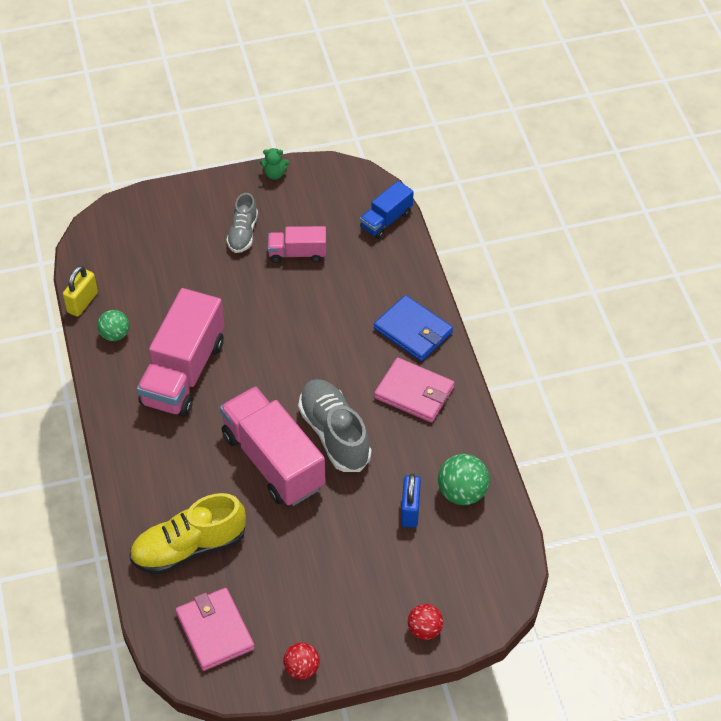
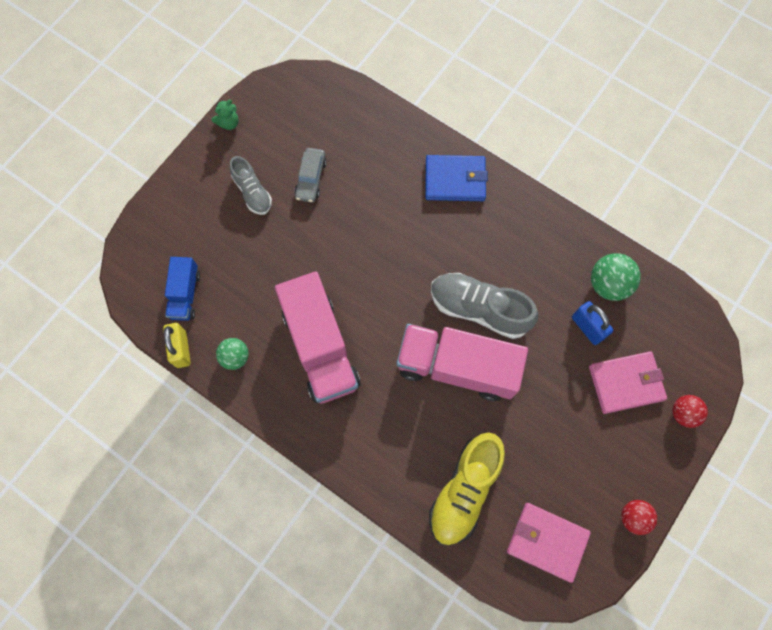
camera: 40 degrees left, 20 degrees up
(297, 253) = (311, 179): pink truck -> grey car
(386, 220) = (350, 102): blue truck -> blue truck (185, 294)
(414, 393) = (502, 230): pink wallet -> pink wallet (626, 383)

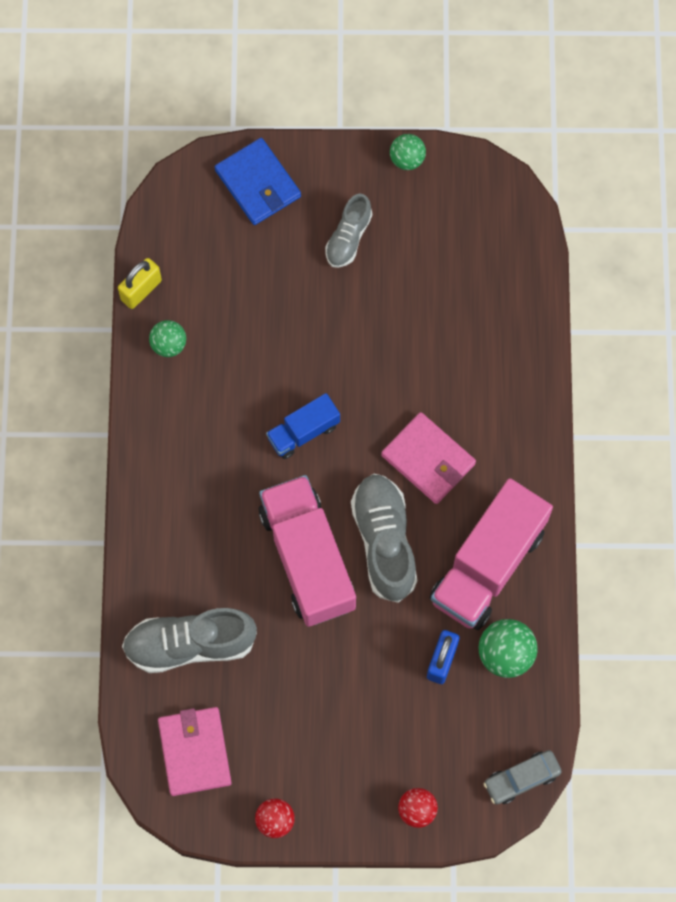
camera: 55 degrees right, 0 degrees up
(185, 294) = (197, 253): blue truck -> blue truck (303, 432)
(228, 123) = (407, 159): green teddy bear -> green ball
(311, 179) = (405, 283): grey car -> grey car (521, 778)
(320, 347) = (235, 416): pink truck -> pink truck (488, 565)
(455, 180) = (511, 426): blue wallet -> blue wallet (258, 184)
(464, 490) = (190, 644): yellow shoe -> grey shoe
(626, 383) = (409, 734): pink wallet -> pink wallet (428, 460)

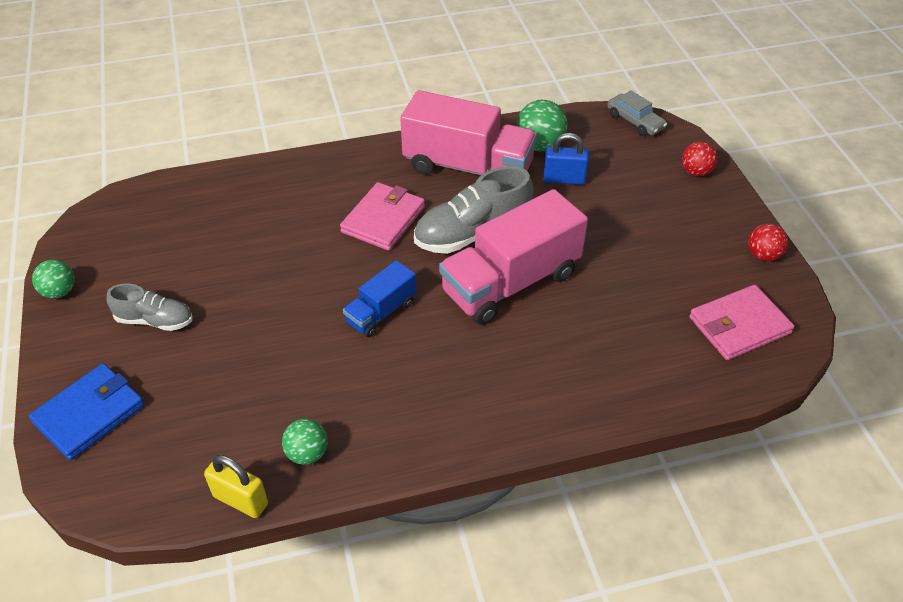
camera: 105 degrees left, 25 degrees down
(190, 644) = (637, 353): grey shoe -> none
(303, 432) = (381, 312): blue truck -> blue truck turned 90 degrees clockwise

